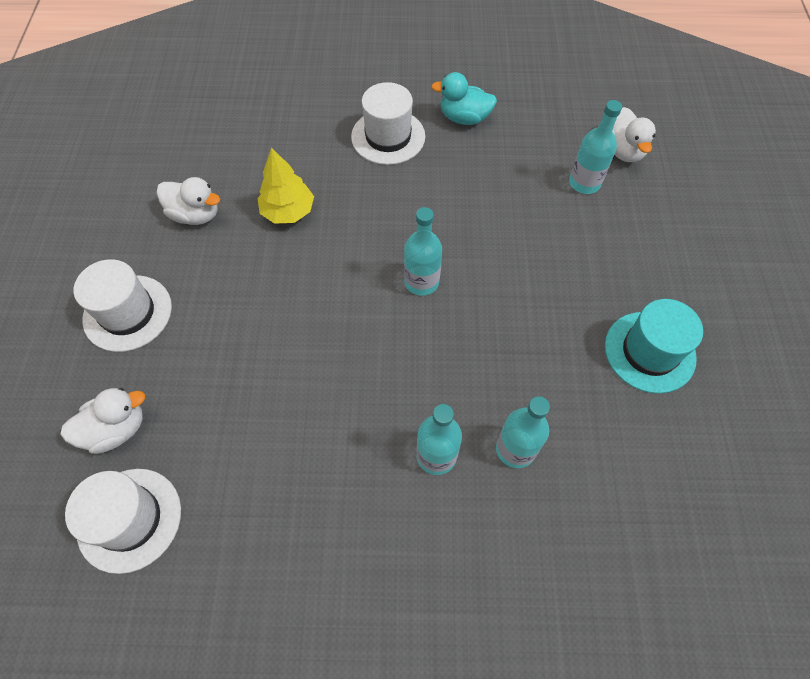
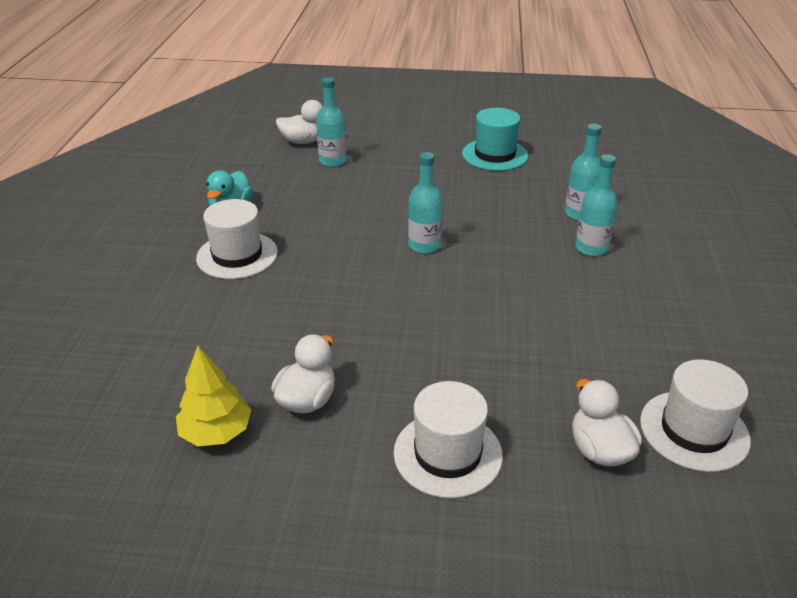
camera: 85 degrees left, 25 degrees down
(288, 211) = (321, 325): yellow tree -> yellow tree (216, 432)

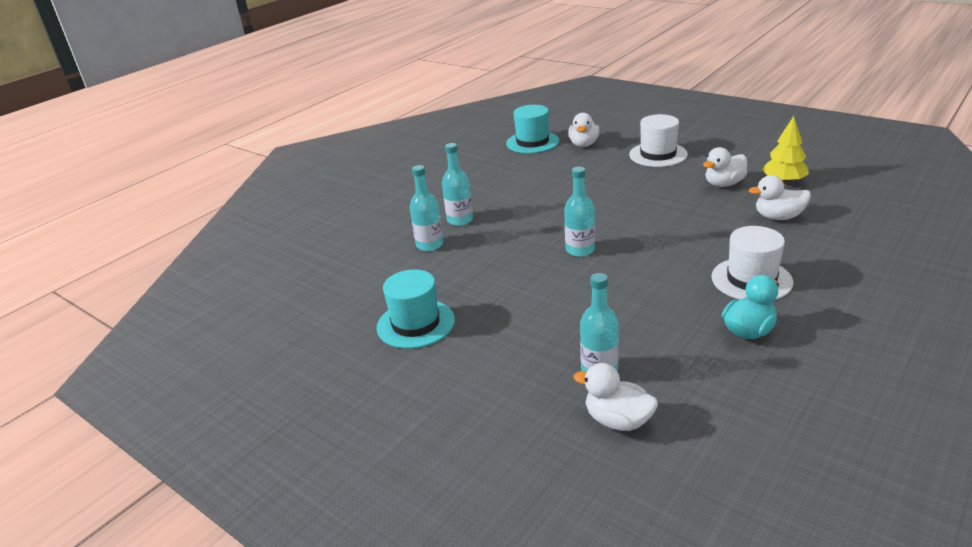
camera: 145 degrees left, 5 degrees down
(218, 350) = (778, 217): none -> white duck
(694, 430) = (532, 142): white hat -> turquoise hat

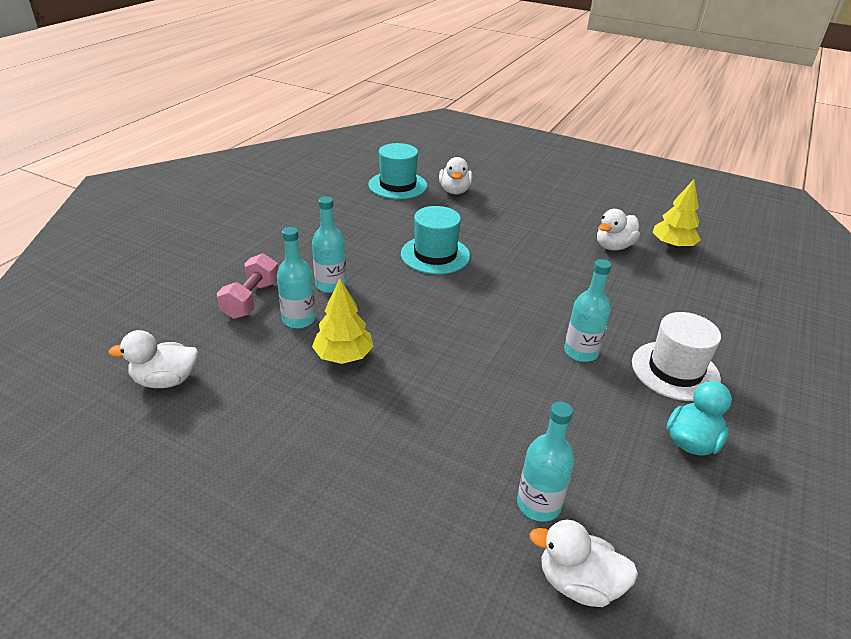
camera: 15 degrees left, 5 degrees up
(394, 232) = (251, 300): none -> pink dumbbell
(416, 324) = (297, 438): turquoise hat -> turquoise hat (435, 255)
(461, 270) = (343, 356): none -> yellow tree
(580, 250) = (479, 329): turquoise bottle -> turquoise bottle (581, 352)
(658, 154) = (536, 207): white hat -> none
(778, 217) = (679, 289): white duck -> white duck (166, 380)

